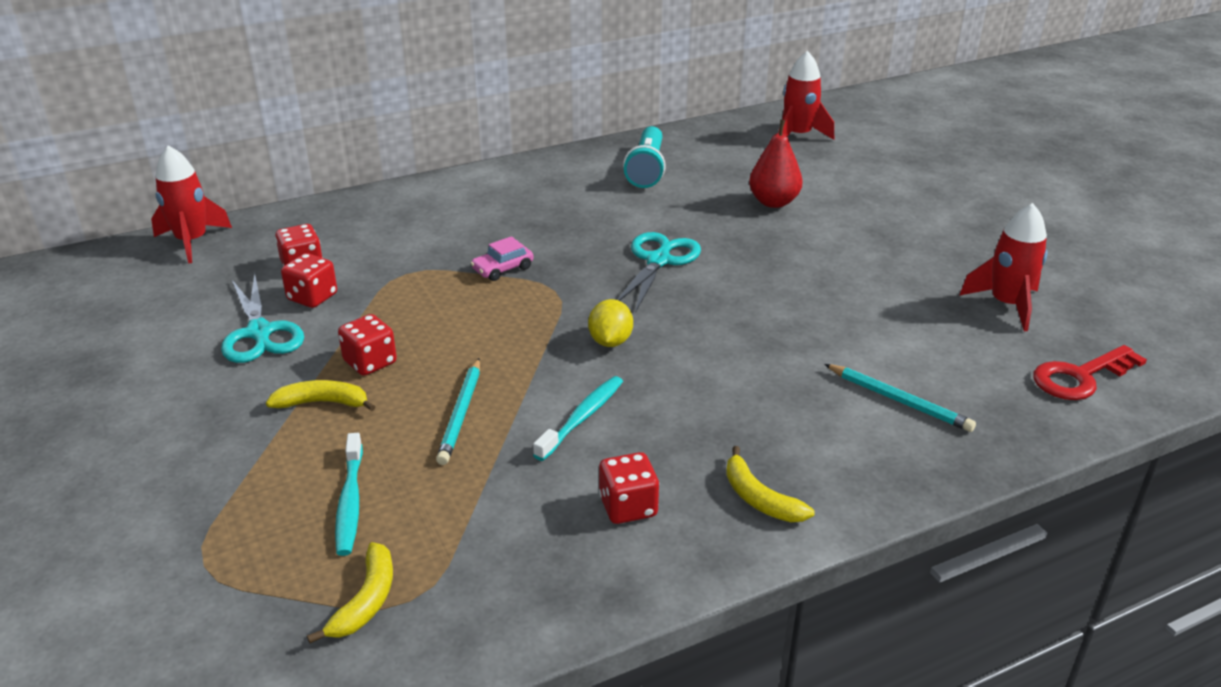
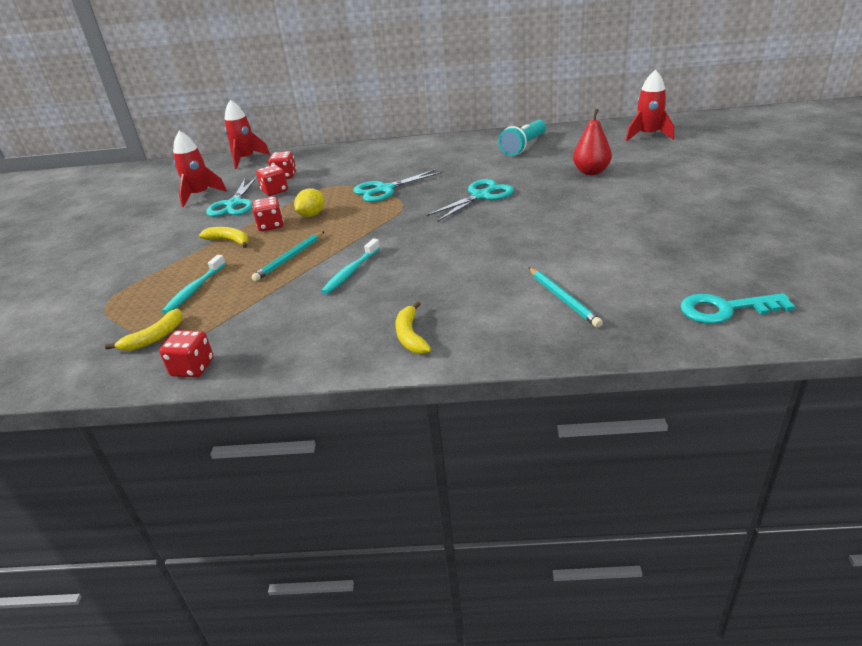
camera: 30 degrees right, 0 degrees up
(502, 269) = (385, 189): pink car -> turquoise scissors
(582, 418) = (351, 272): turquoise toothbrush -> turquoise toothbrush turned 150 degrees clockwise
(610, 341) = (408, 235): yellow lemon -> yellow lemon (312, 215)
(628, 507) = (329, 323): red dice -> red dice (192, 368)
(1007, 305) = (709, 253): red rocket -> red rocket (200, 195)
(1080, 377) = (725, 309): red key -> turquoise key

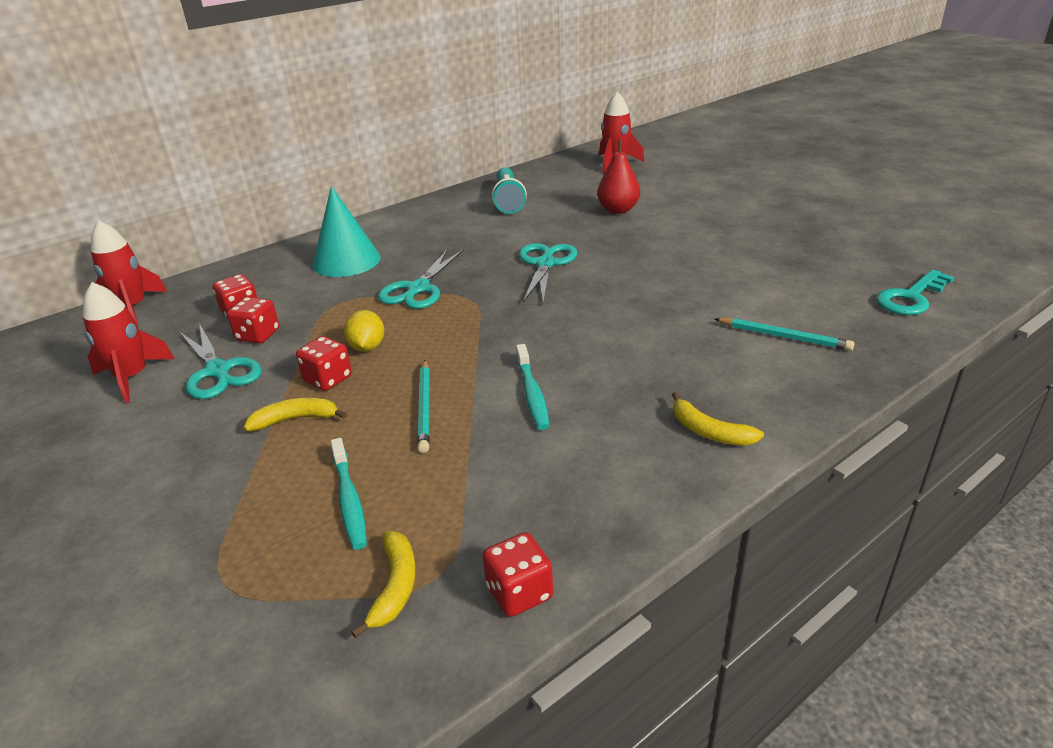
camera: 40 degrees left, 0 degrees up
(373, 161) = (346, 261): none -> turquoise cone

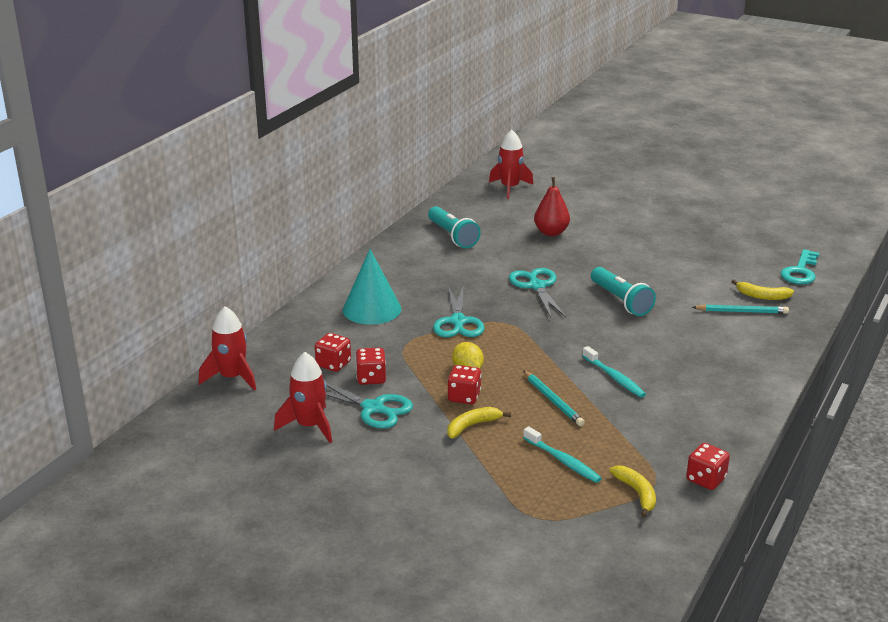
camera: 25 degrees left, 5 degrees down
(630, 296) = (621, 301): none -> turquoise flashlight
(709, 432) = (740, 378): yellow banana -> yellow banana (762, 296)

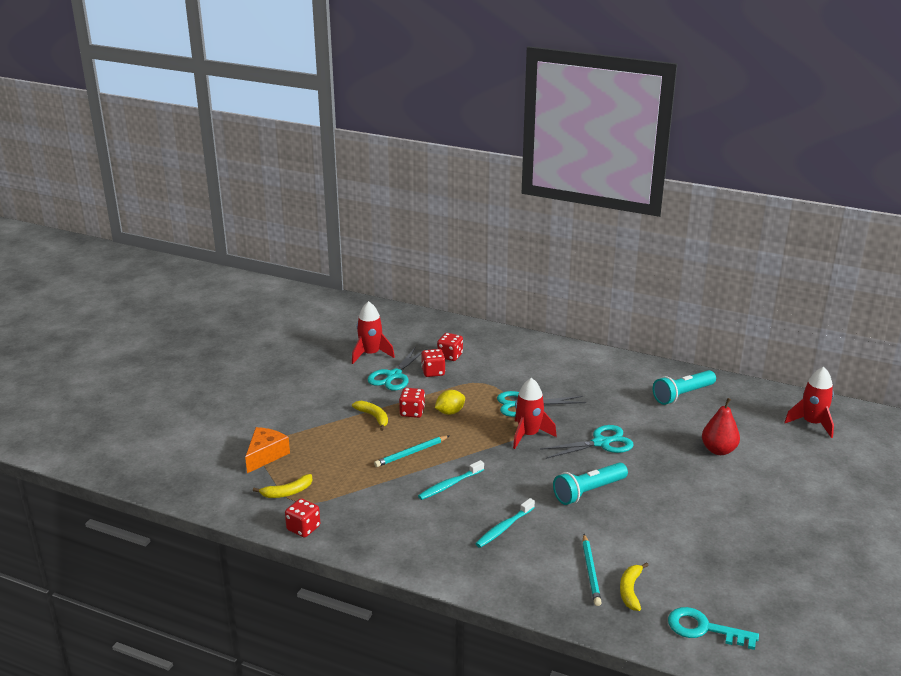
camera: 85 degrees right, 0 degrees up
(232, 377) = (427, 321): red rocket -> red rocket (528, 435)
(372, 309) = (534, 365): turquoise cone -> none
(556, 515) = (265, 455): none -> orange cheese
(563, 461) = (329, 458): turquoise toothbrush -> turquoise toothbrush (504, 528)

